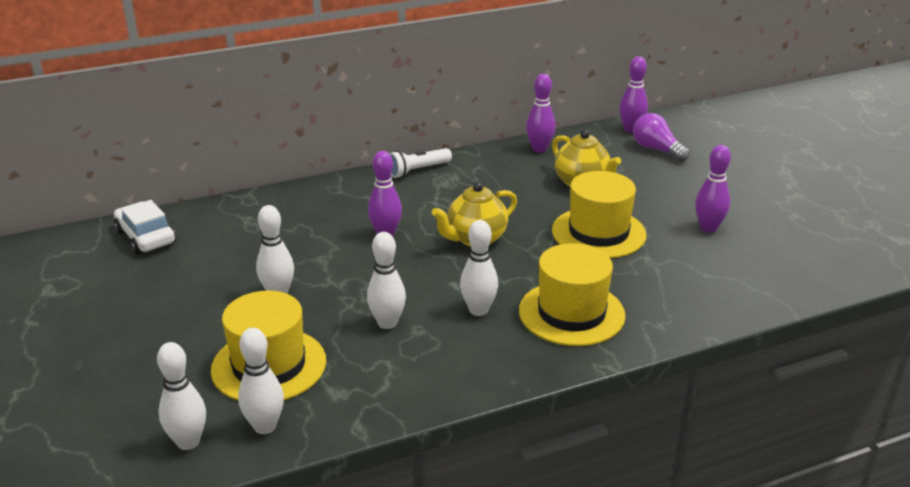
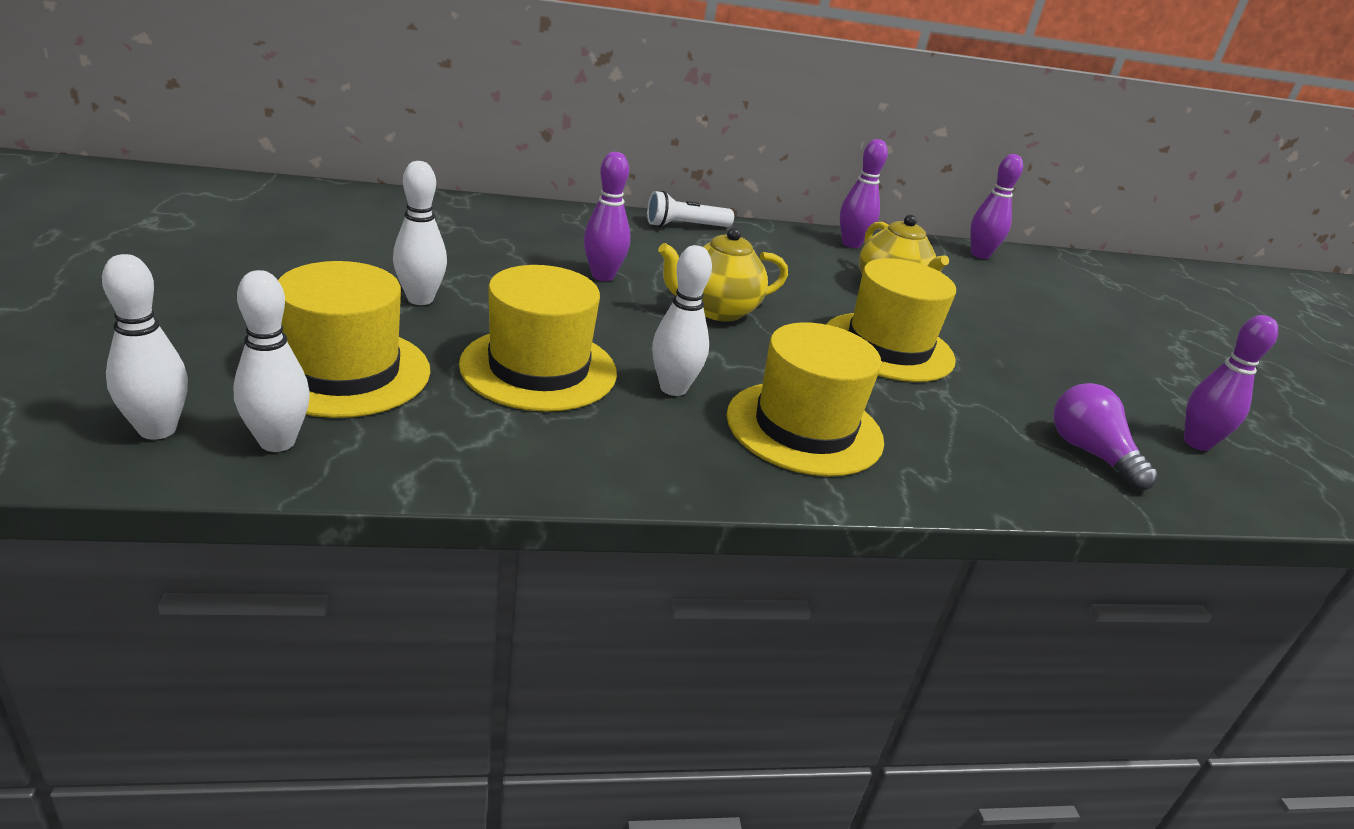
camera: 10 degrees right, 0 degrees up
(146, 237) = (310, 203): white car -> none
(387, 323) = (539, 368): white bowling pin -> yellow hat
(657, 149) = (1006, 282): purple light bulb -> purple light bulb (1090, 453)
(708, 228) = (1047, 382): purple bowling pin -> purple bowling pin (1196, 443)

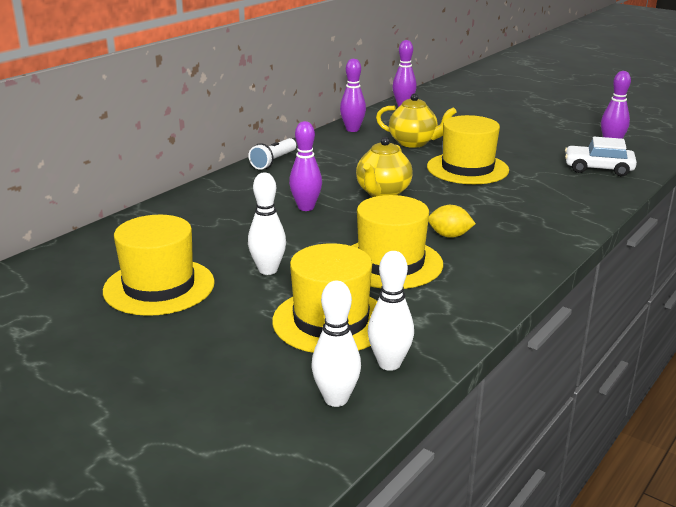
camera: 40 degrees left, 5 degrees down
(673, 388) = (449, 236): white bowling pin -> yellow lemon
(804, 428) = (518, 219): yellow hat -> yellow hat (159, 286)
(1090, 453) = (598, 168): purple light bulb -> white car

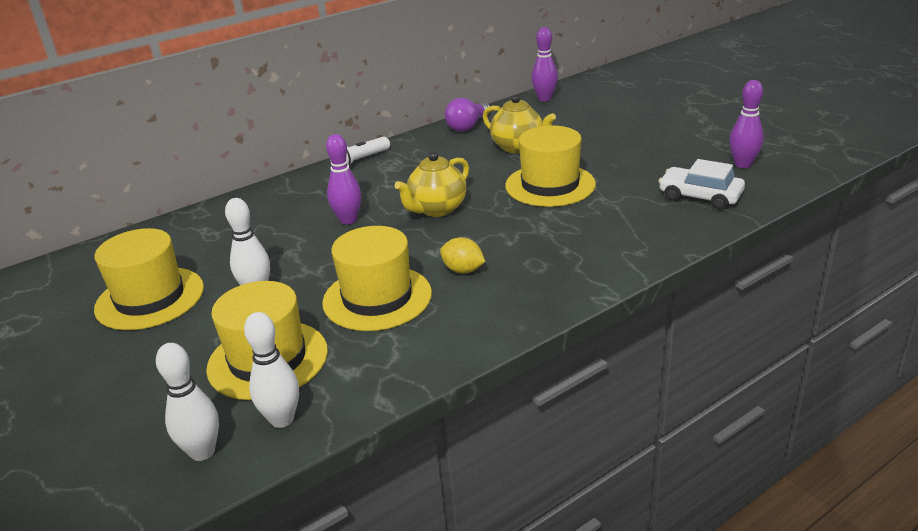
camera: 20 degrees right, 5 degrees up
(352, 129) = (468, 126): purple bowling pin -> purple light bulb

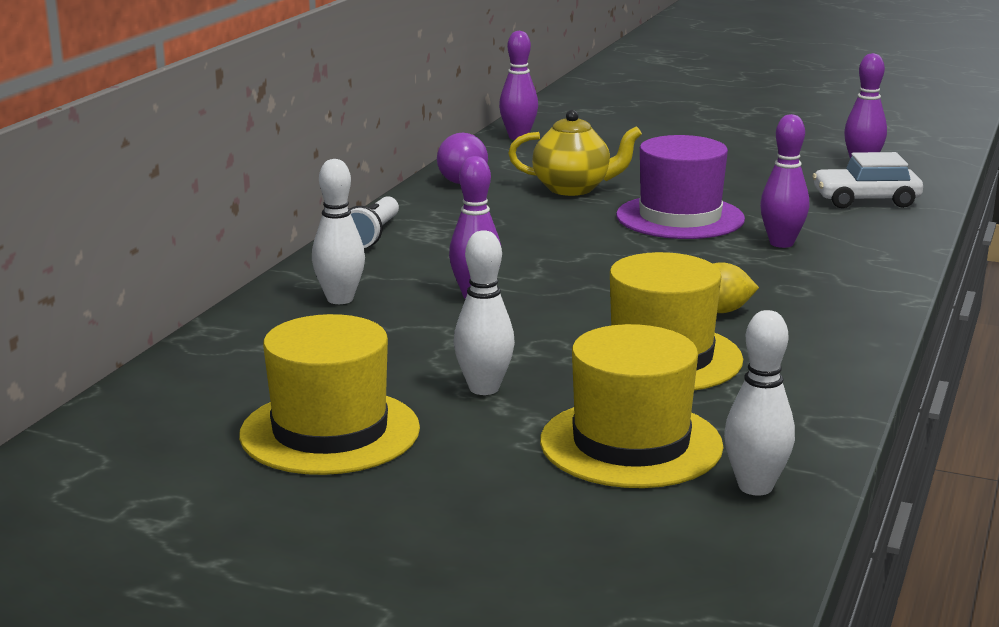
camera: 35 degrees left, 10 degrees down
(202, 452) = (713, 541): white bowling pin -> white bowling pin (340, 299)
(437, 209) = (578, 264): yellow teapot -> none
(550, 185) = (680, 217): yellow hat -> purple hat
(584, 222) = (781, 243): none -> purple bowling pin

